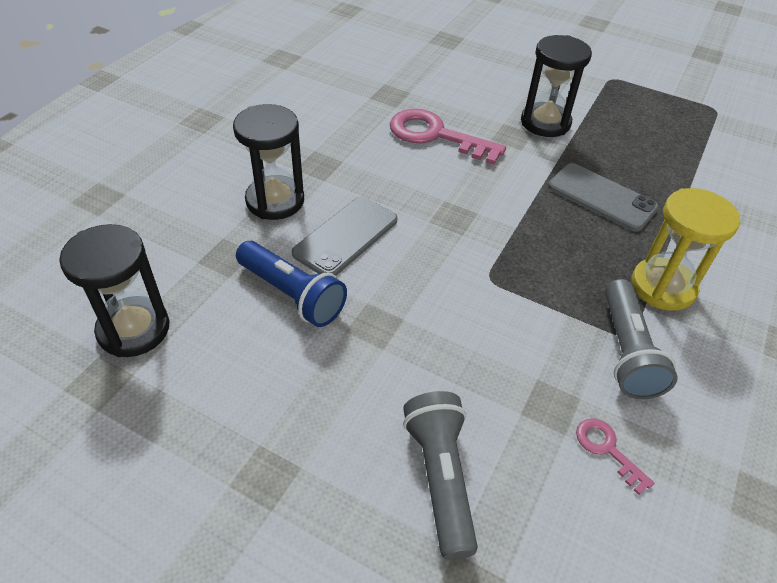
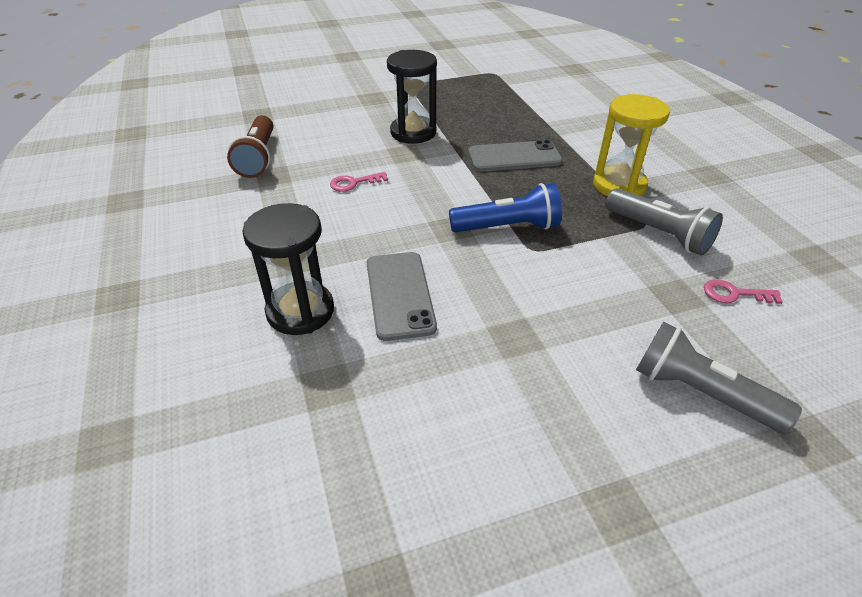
camera: 45 degrees left, 5 degrees down
(134, 329) = (340, 516): black hourglass -> none
(292, 294) = (427, 367): blue flashlight -> blue flashlight (507, 227)
(399, 75) = (258, 158): none -> brown flashlight
(436, 136) = (354, 183): pink key -> pink key, size x0.48

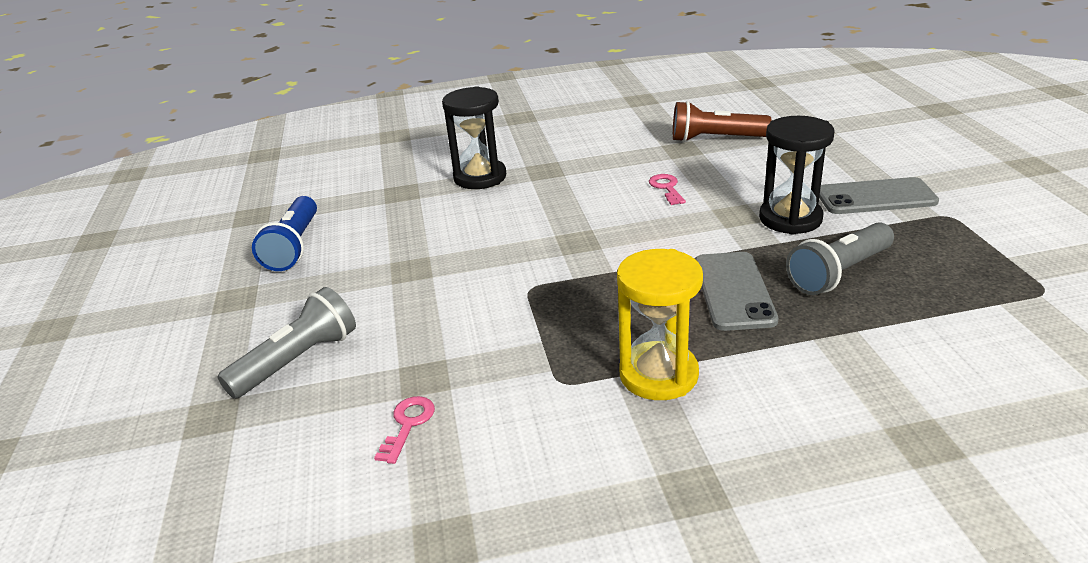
camera: 100 degrees right, 10 degrees down
(400, 295) = (484, 216): grey phone -> grey phone (875, 197)
(507, 227) = (572, 275): blue flashlight -> blue flashlight (294, 247)
(659, 233) = (538, 389): grey flashlight -> grey flashlight (839, 273)

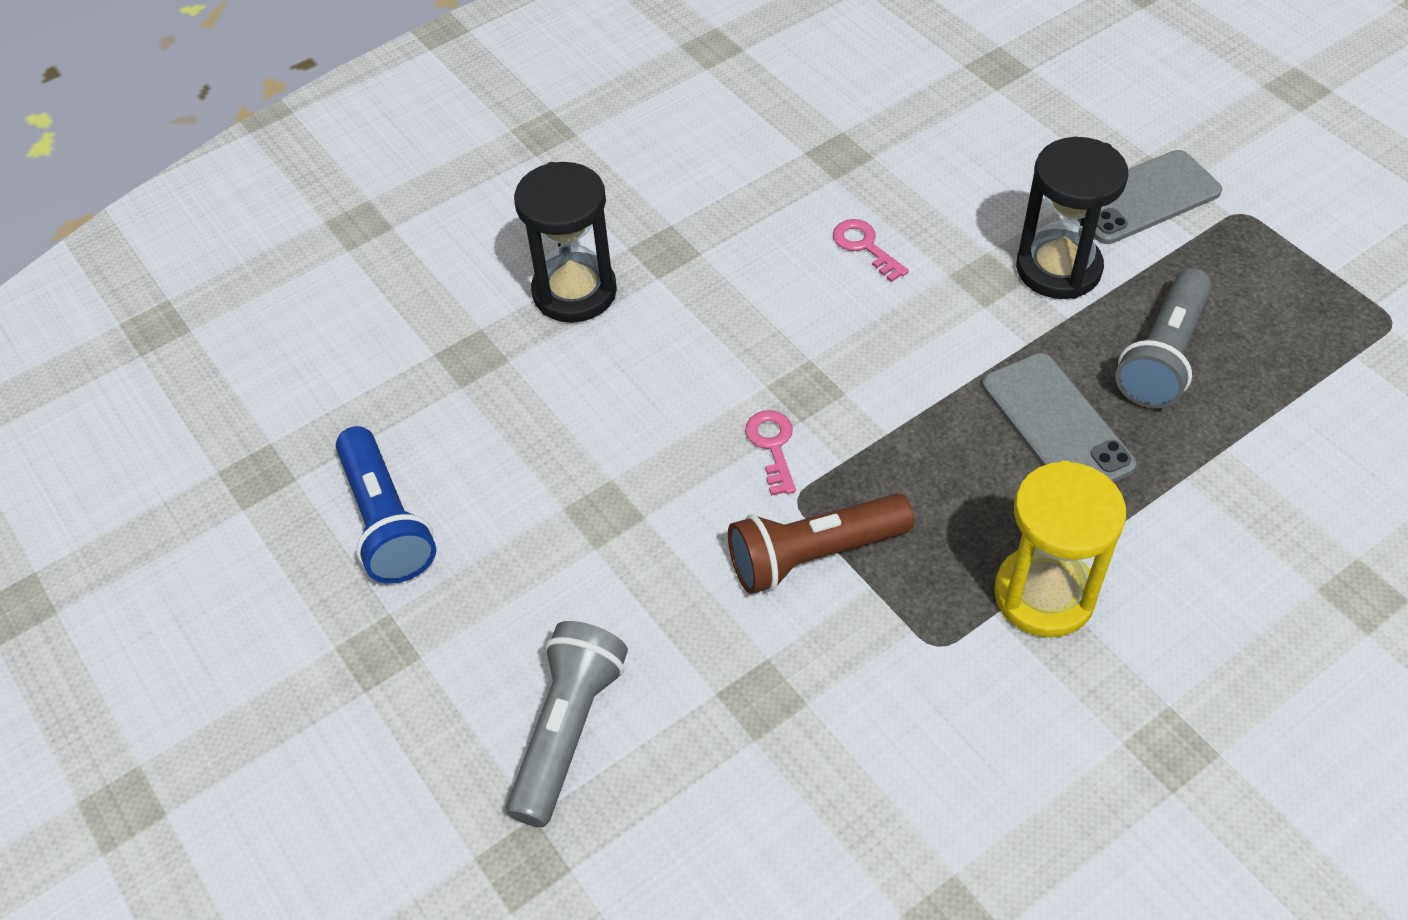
camera: 25 degrees left, 20 degrees up
(408, 425) = (794, 779): pink key -> pink key (772, 446)
(715, 139) = (874, 121): brown flashlight -> brown flashlight (813, 556)

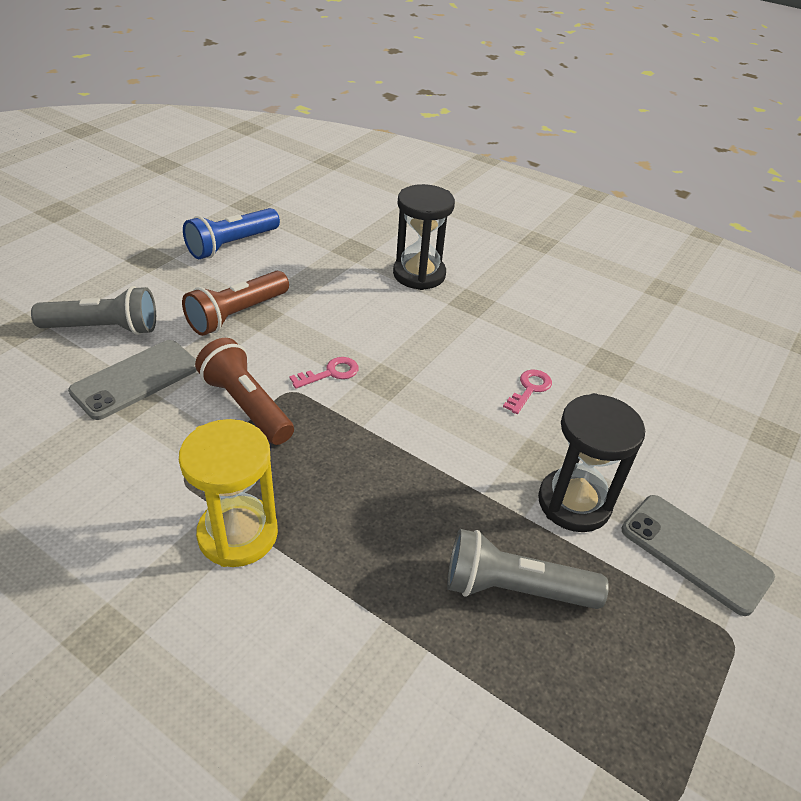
camera: 65 degrees right, 10 degrees down
(596, 539) = (237, 315): none -> brown flashlight
(1056, 425) = (407, 522): grey phone -> grey phone (136, 379)

